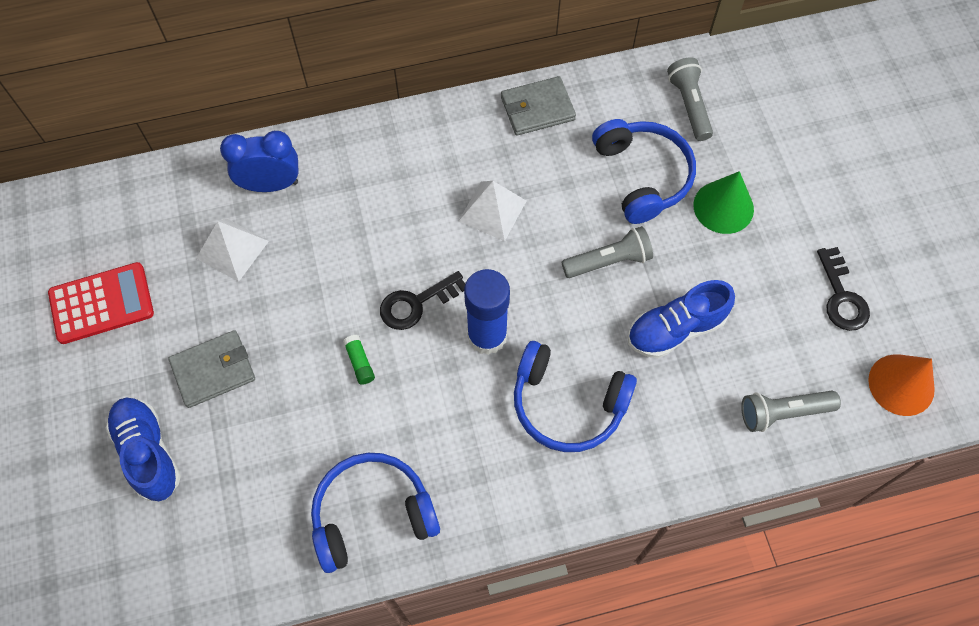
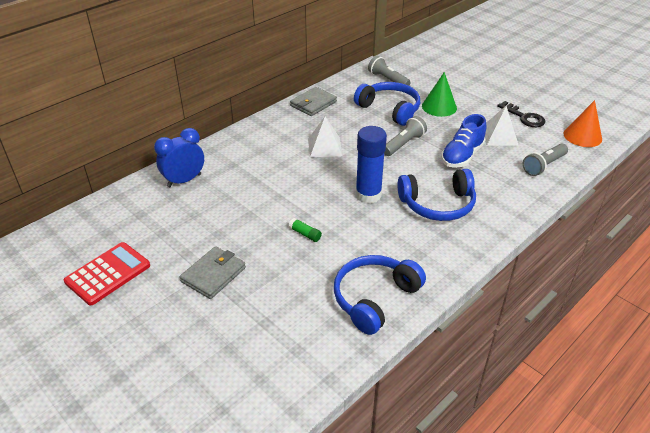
camera: 30 degrees left, 25 degrees down
(148, 453) = (199, 334): blue shoe -> none
(232, 249) = (181, 216): white pyramid -> white pyramid (499, 136)
(416, 303) = (316, 197): black key -> none

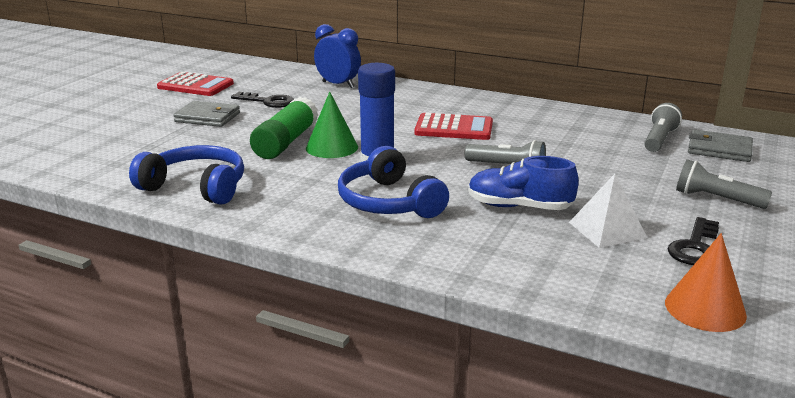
camera: 70 degrees right, 15 degrees down
(197, 229) = (268, 101): none -> black key
(305, 234) = (286, 142): green glue stick -> green glue stick, size x2.40
(313, 104) = (539, 110): grey wallet -> grey wallet (719, 150)
(324, 147) = (454, 128): white pyramid -> red calculator
(390, 109) = (582, 150): blue headphones -> none
(439, 107) = (633, 179): green cone -> green cone (332, 147)
(543, 166) = (560, 273): grey flashlight -> grey flashlight (716, 199)

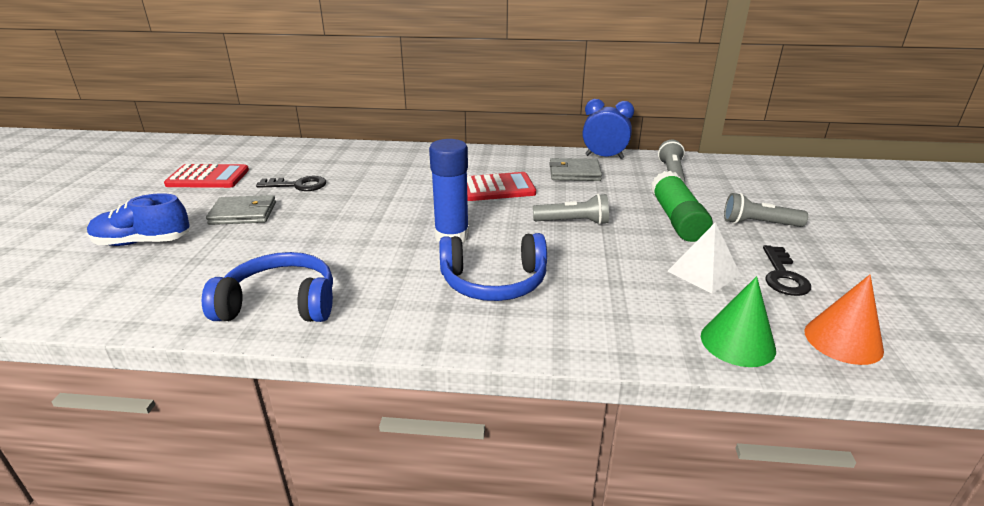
camera: 20 degrees left, 5 degrees up
(286, 142) = (346, 230): green glue stick -> green glue stick (677, 219)
(332, 147) = (396, 228): green cone -> green cone (737, 342)
(338, 85) = (358, 157): blue clock -> blue clock (604, 157)
(388, 202) = (494, 282): blue headphones -> blue headphones turned 45 degrees counterclockwise
(519, 207) = (614, 263): blue shoe -> blue shoe (143, 242)
(719, 150) = (722, 175): grey wallet -> grey wallet (574, 173)

